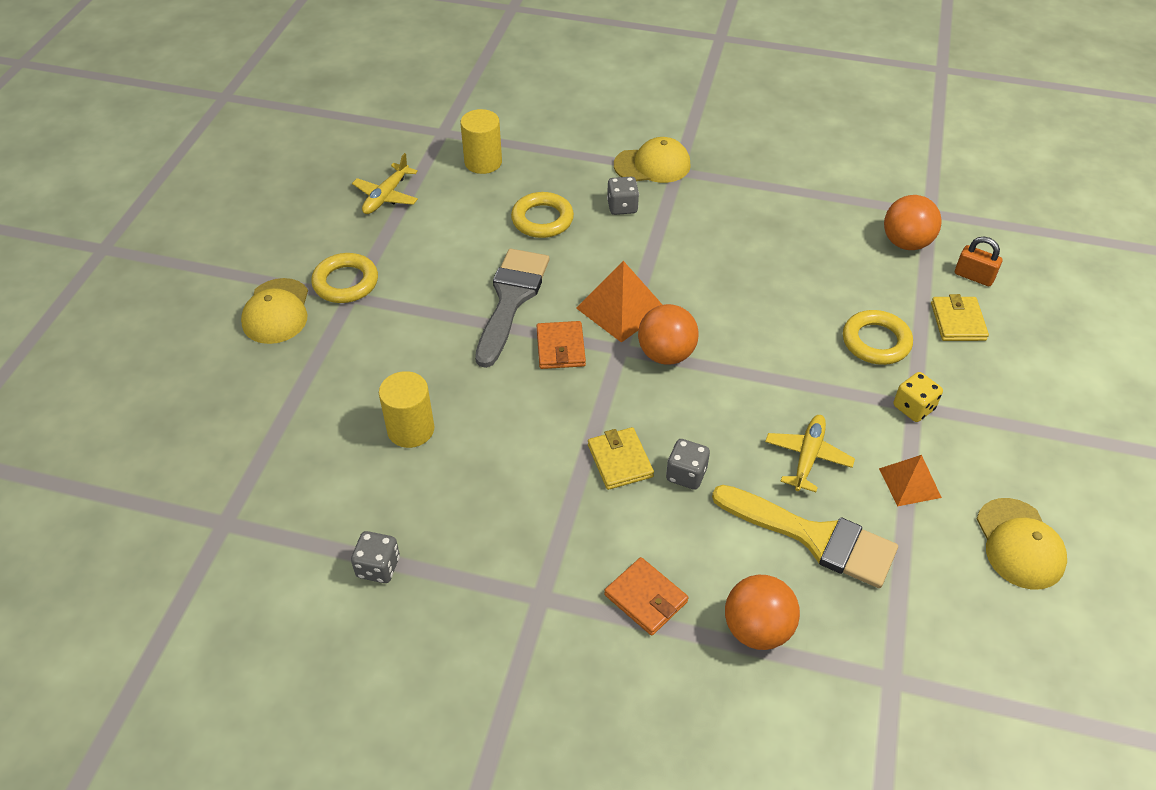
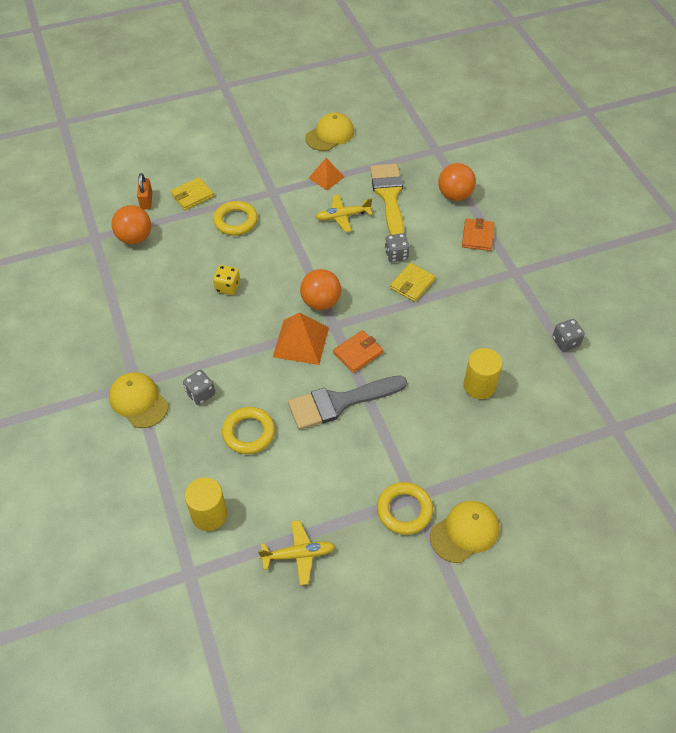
camera: 125 degrees left, 5 degrees up
(913, 408) = (274, 191): yellow dice -> yellow dice (227, 287)

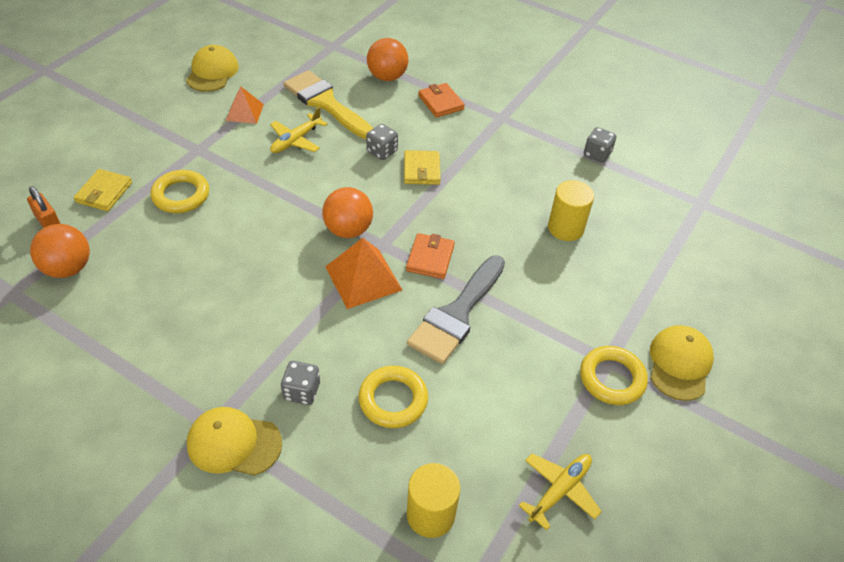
camera: 40 degrees left, 5 degrees down
(227, 287) = (232, 265): yellow dice -> none

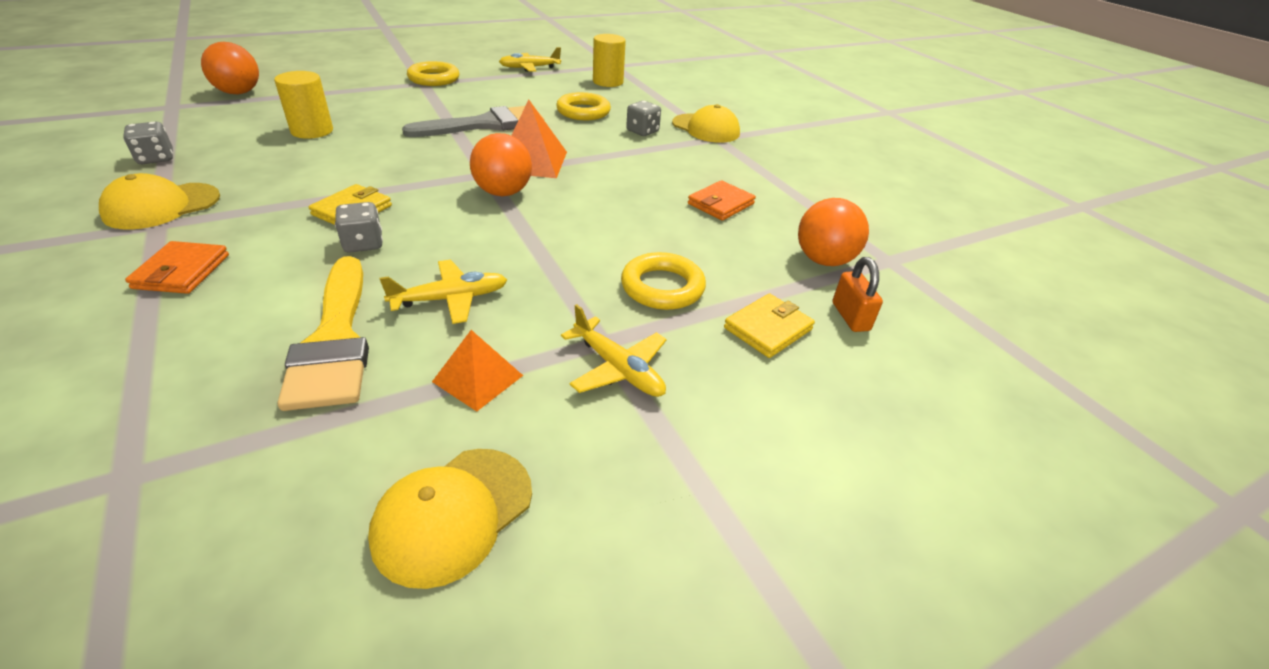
camera: 150 degrees left, 10 degrees down
(181, 139) = (617, 368): none -> yellow plane
(387, 77) = (169, 346): orange ball -> orange ball (239, 93)
(430, 258) = (457, 153): orange wallet -> orange wallet (720, 204)
(679, 364) = (383, 70): yellow cap -> yellow cap (162, 206)

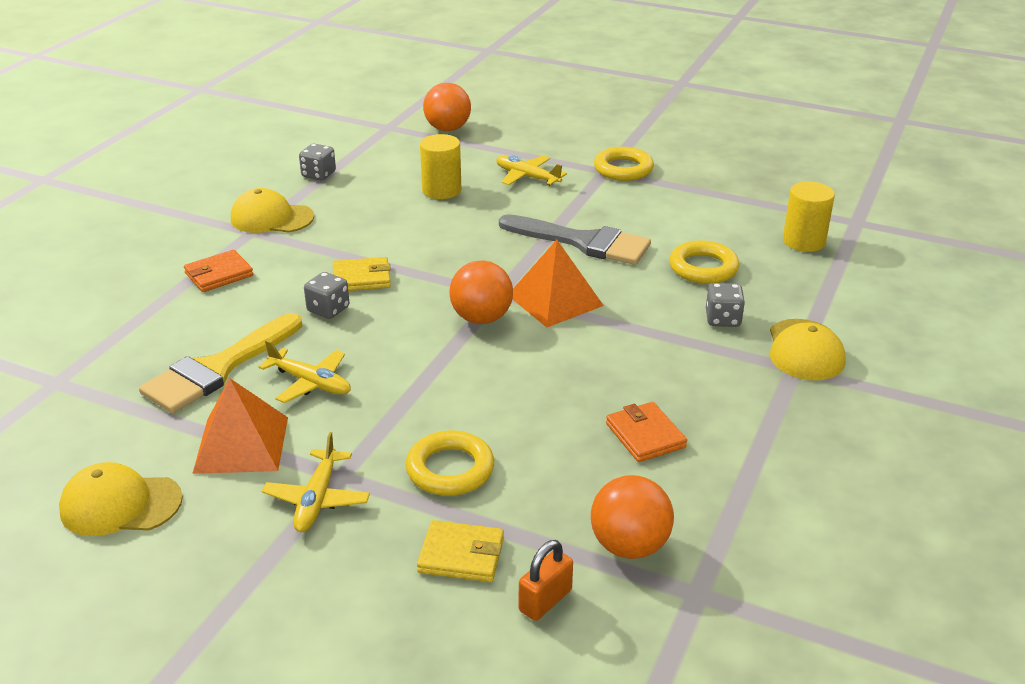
camera: 55 degrees right, 5 degrees down
(478, 378) = (241, 444): orange pyramid -> orange pyramid, size x1.57
(530, 68) = (745, 189): yellow plane -> yellow plane (527, 177)
(720, 204) = (645, 435): orange wallet -> orange wallet turned 60 degrees clockwise

